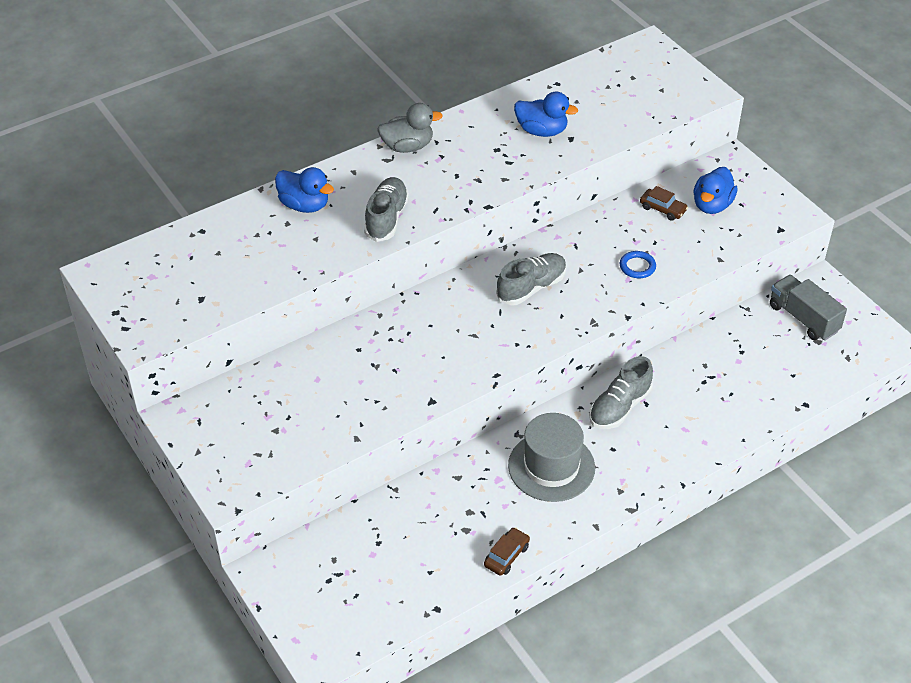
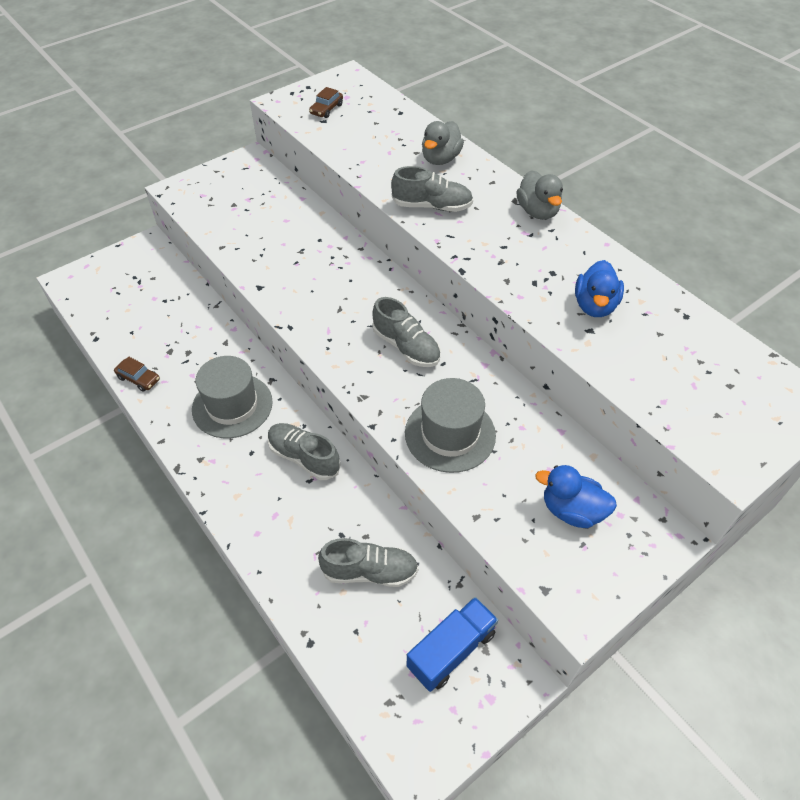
camera: 85 degrees right, 5 degrees up
(304, 205) = (440, 159): blue duck -> grey duck
(637, 267) = (450, 434): blue ring -> grey hat
(663, 209) = (551, 458): brown car -> brown car (326, 109)
(739, 364) = (370, 571): none -> grey shoe
(803, 318) = (451, 650): grey truck -> blue truck

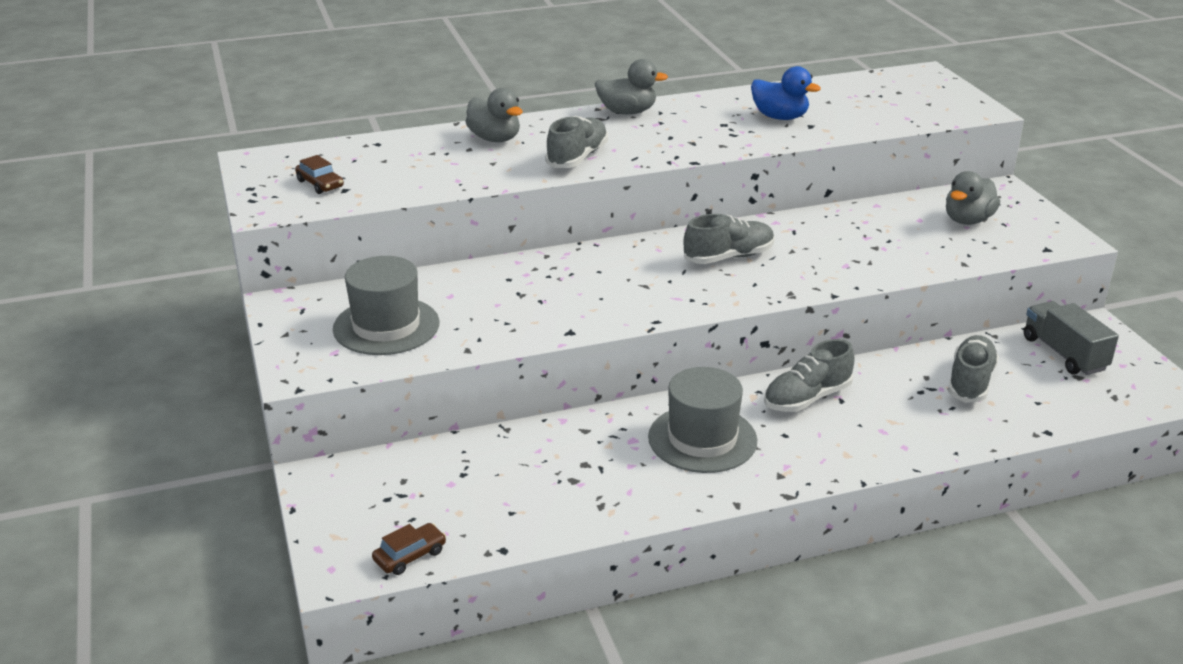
camera: 70 degrees left, 20 degrees down
(139, 378) = (612, 513): brown car -> brown car (410, 556)
(450, 434) = (861, 257): grey hat -> grey hat (386, 326)
(451, 650) = (1064, 354): blue truck -> grey truck
(571, 510) = (967, 220): blue duck -> grey duck

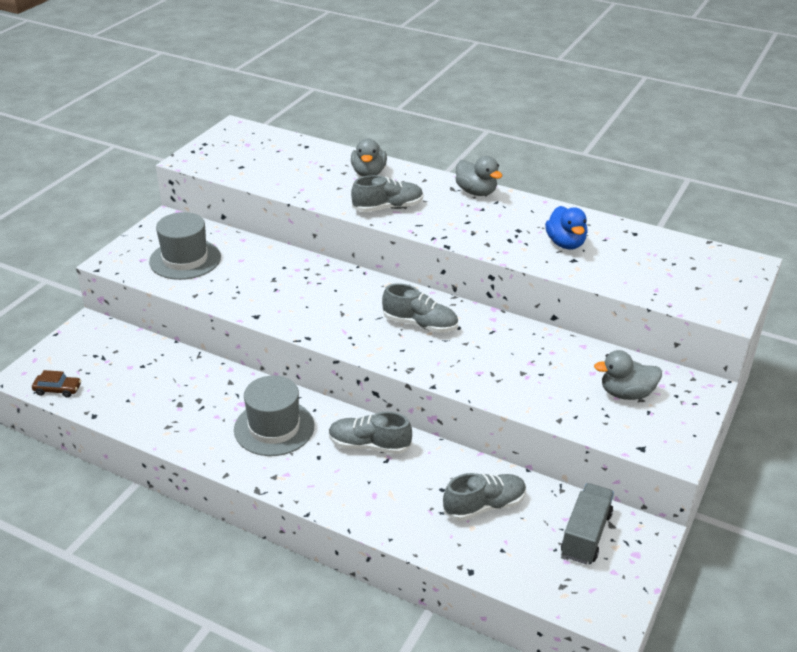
camera: 45 degrees right, 5 degrees up
(320, 184) = (237, 157): brown car -> none

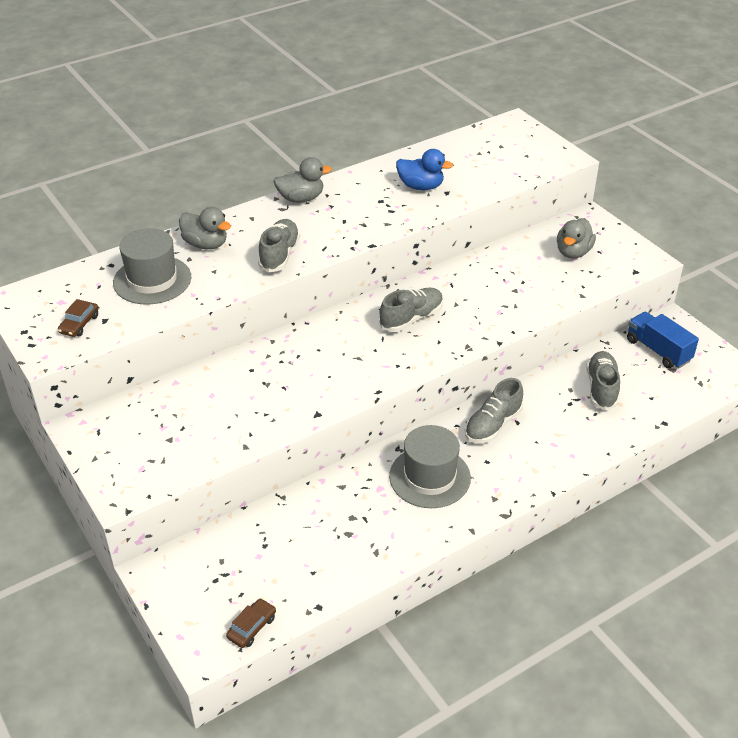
camera: 60 degrees left, 5 degrees up
(185, 259) = (172, 435): grey hat -> grey hat (152, 280)
(228, 159) = (79, 324): none -> brown car
(586, 535) = (658, 350): grey truck -> blue truck

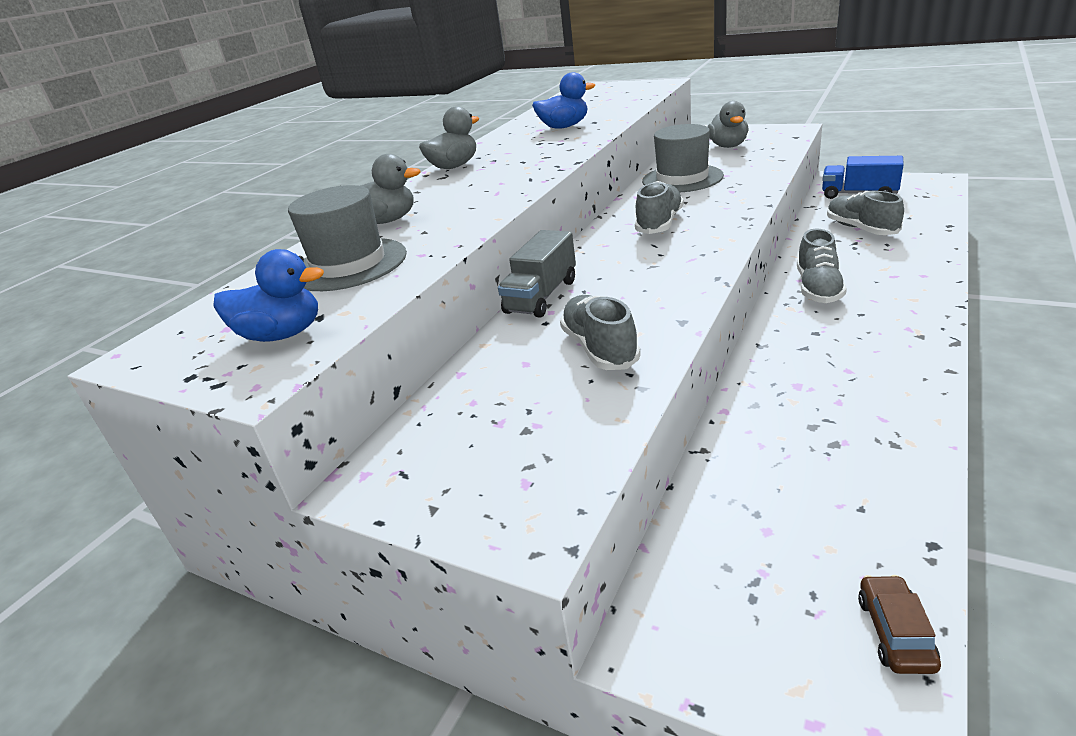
camera: 25 degrees left, 10 degrees down
(79, 324) = (282, 335): brown car -> blue duck
(271, 346) = (541, 296): none -> grey truck
(279, 255) = (487, 197): grey shoe -> grey shoe (600, 348)
(429, 477) = (831, 351): grey hat -> grey hat (682, 178)

